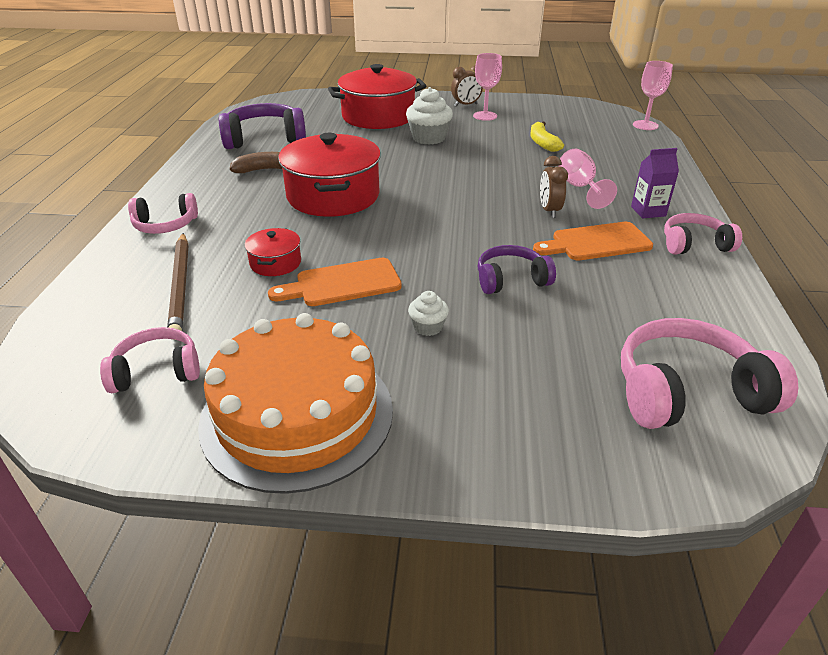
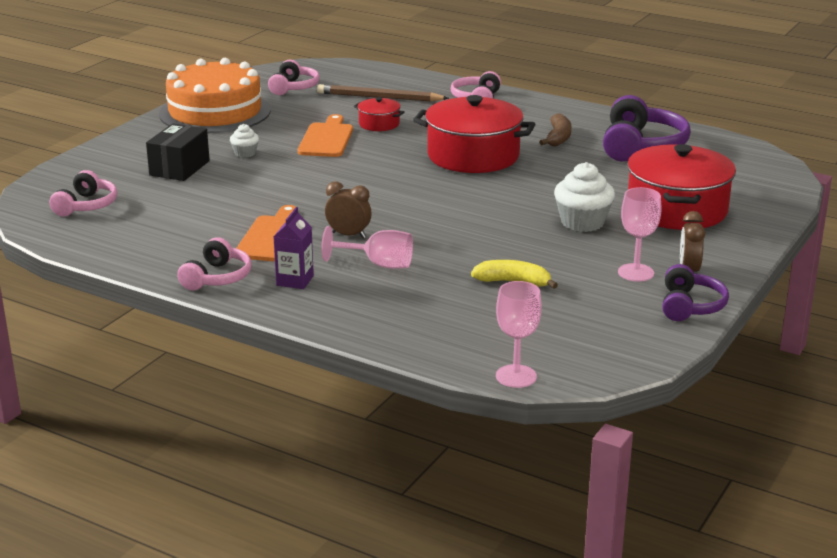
camera: 115 degrees right, 10 degrees down
(511, 280) = (263, 190): purple headphones -> purple headphones (690, 306)
(514, 362) = (179, 168): none -> black box
(687, 392) = (86, 205): pink headphones -> pink headphones, size x0.61

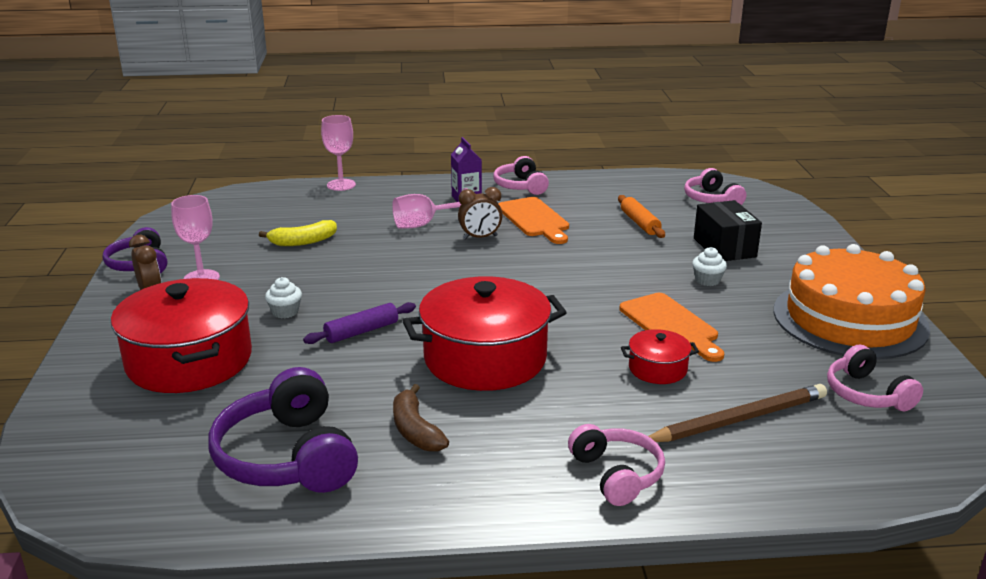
camera: 145 degrees right, 0 degrees up
(195, 205) = (639, 223): none -> orange rolling pin
(516, 376) = (248, 191): pink goblet -> pink goblet (341, 185)
(537, 193) = (361, 331): none -> purple rolling pin
(582, 222) = (285, 312): white cupcake -> white cupcake, size x0.54

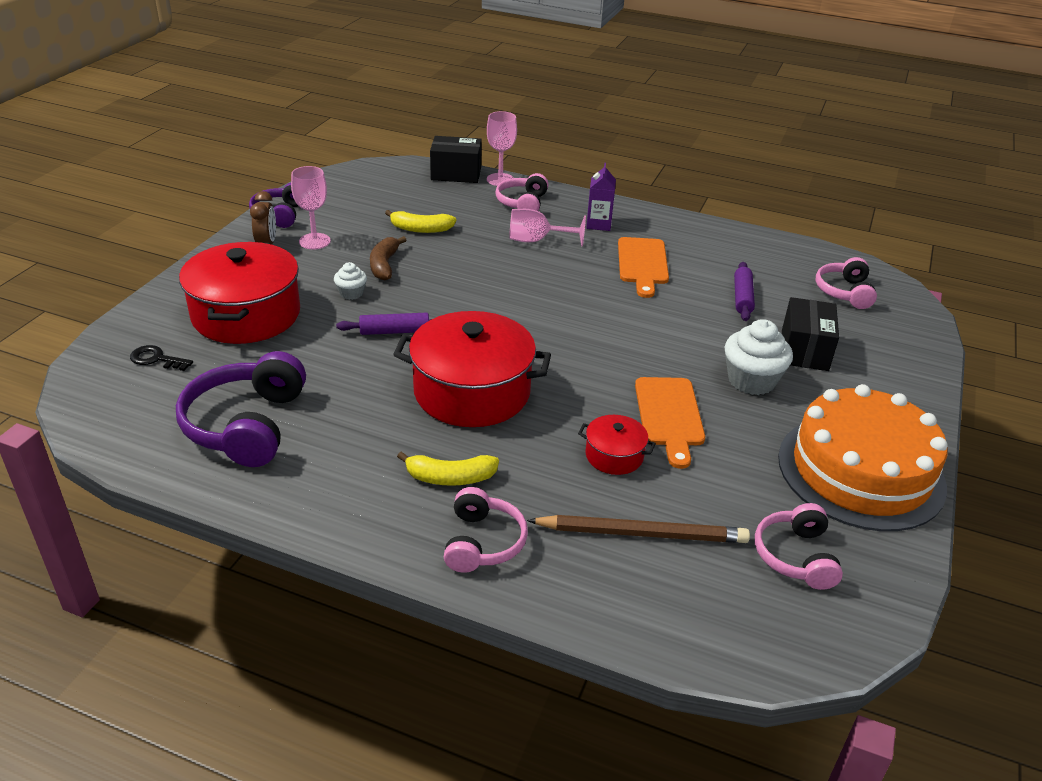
camera: 25 degrees right, 10 degrees up
(123, 430) = (156, 359): none -> black key
(293, 189) = (456, 174): none -> black box
(415, 430) = (358, 438): brown banana -> brown banana (384, 265)
(480, 237) = (575, 269): brown clock -> none
(520, 186) = (662, 224): pink headphones -> pink headphones (522, 203)
(535, 433) = (450, 478): none -> yellow banana
(639, 223) = (742, 297): orange rolling pin -> purple rolling pin
(707, 280) = (751, 380): white cupcake -> white cupcake, size x1.85

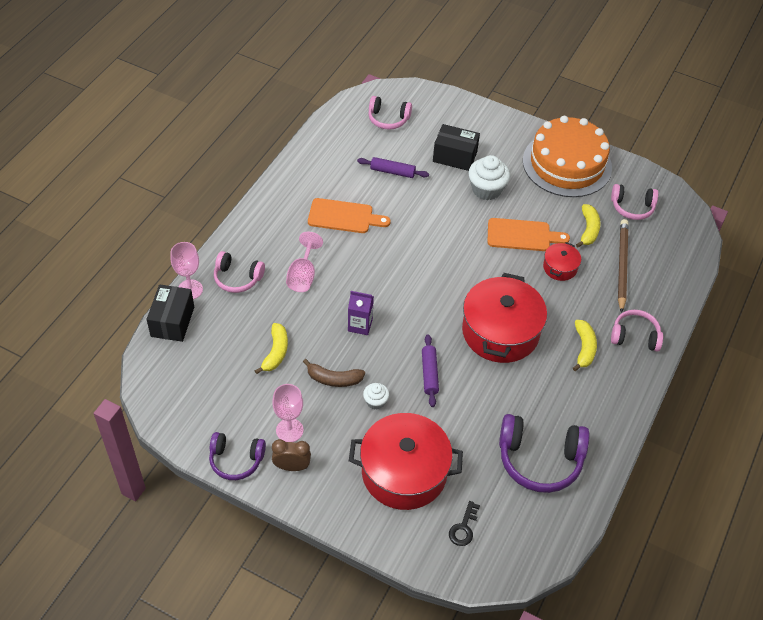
camera: 85 degrees left, 15 degrees up
(598, 224) = (280, 233): purple carton -> purple carton (360, 325)
(712, 493) = (588, 230): none -> yellow banana

